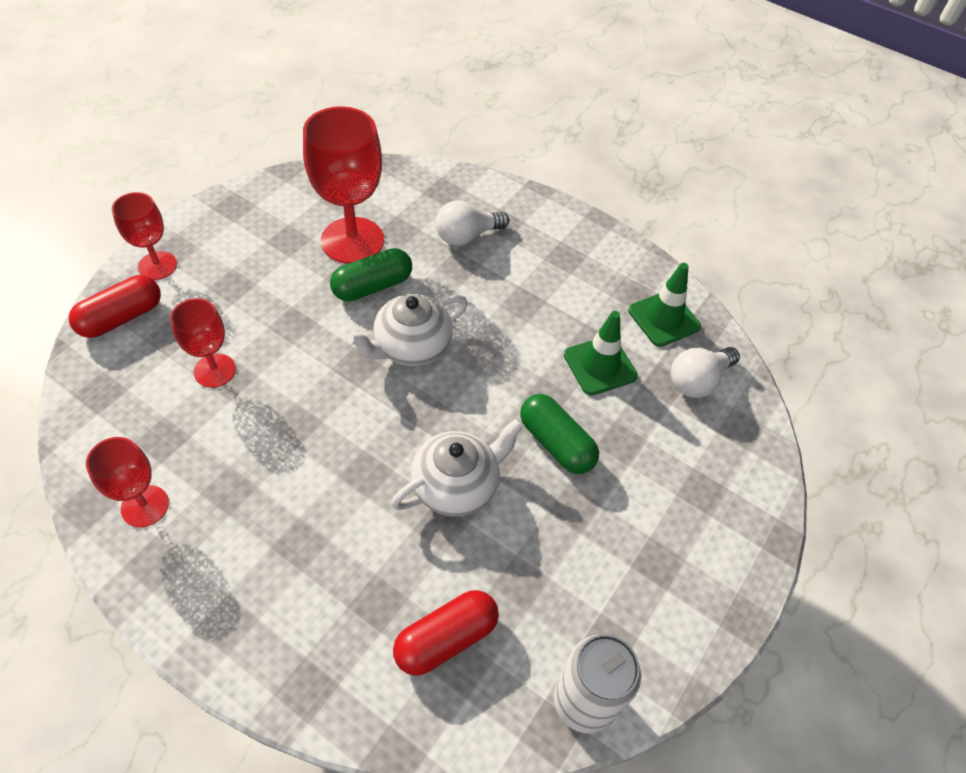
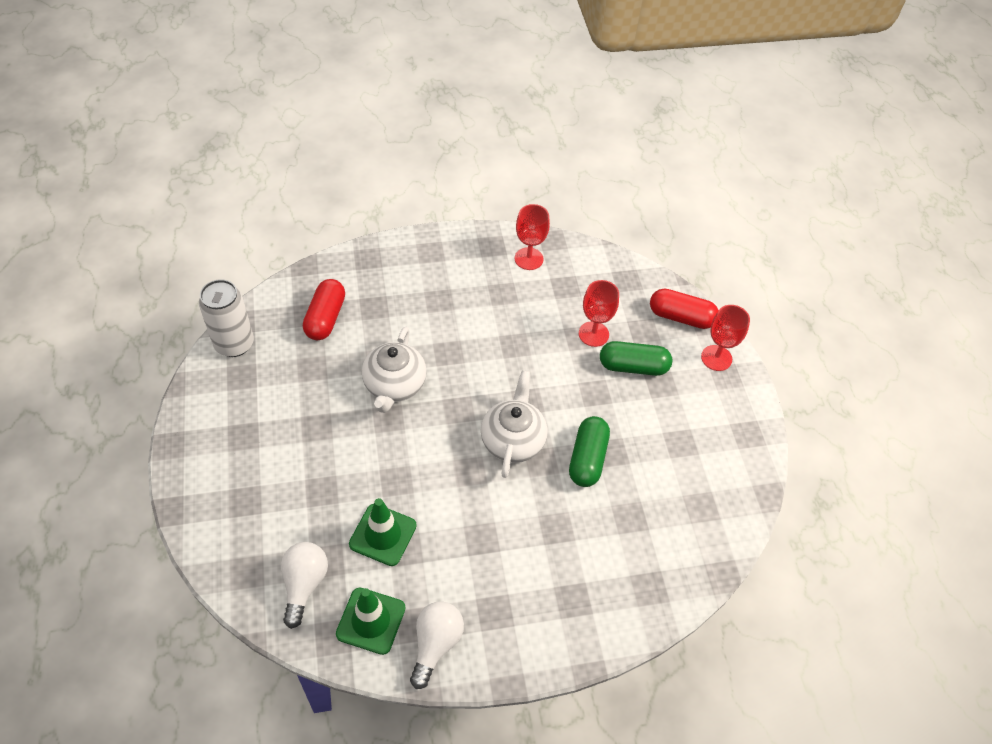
camera: 135 degrees right, 0 degrees up
(121, 318) = (681, 317): red capsule -> red capsule turned 75 degrees counterclockwise
(352, 240) = (645, 480): red goblet -> none
(467, 236) = (582, 559): white light bulb -> white light bulb (435, 644)
(556, 443) = (362, 455): green capsule -> green capsule (633, 366)

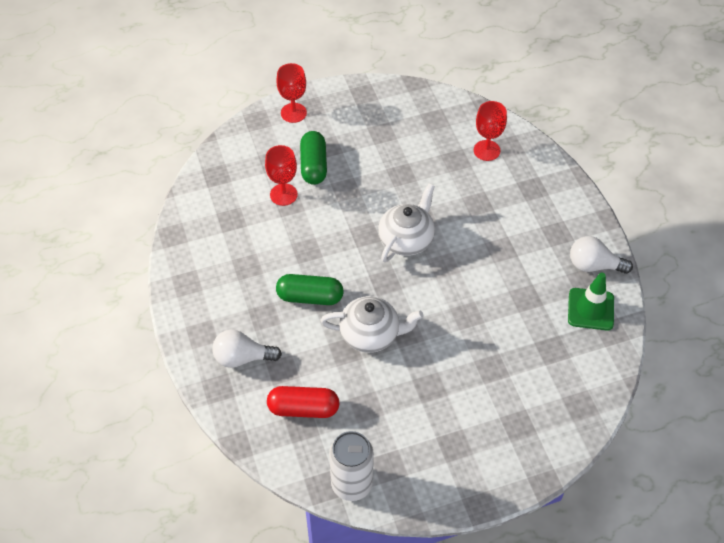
camera: 95 degrees left, 0 degrees up
(304, 584) = (577, 361): white light bulb -> white light bulb (242, 358)
(383, 535) = (518, 315): green traffic cone -> none
(513, 440) = (406, 239): white teapot -> white teapot turned 120 degrees clockwise
(528, 259) = (200, 251): red goblet -> red goblet (486, 150)
(587, 459) = (411, 189): green capsule -> green capsule (310, 297)
(681, 317) = (254, 136): red capsule -> none

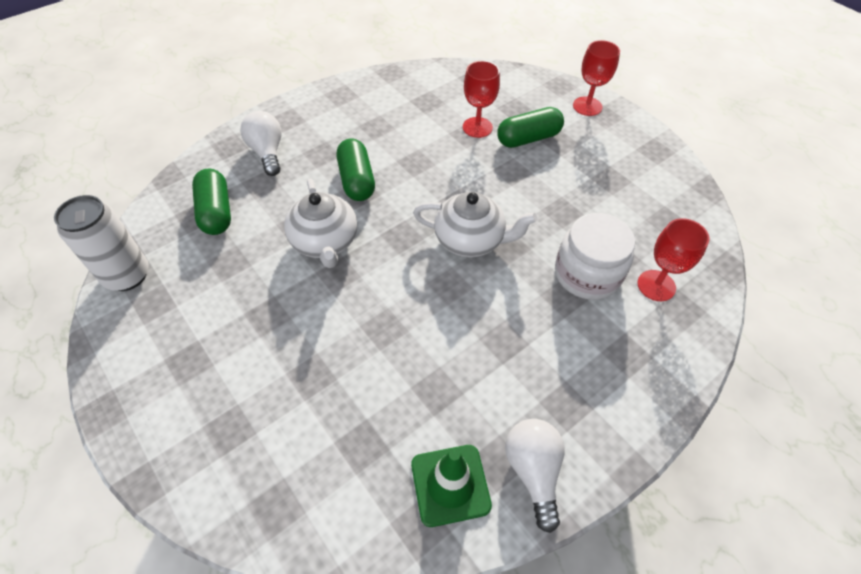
camera: 70 degrees right, 0 degrees up
(303, 409) = (216, 212): red capsule -> green capsule
(463, 183) = (587, 274): none -> white jar

